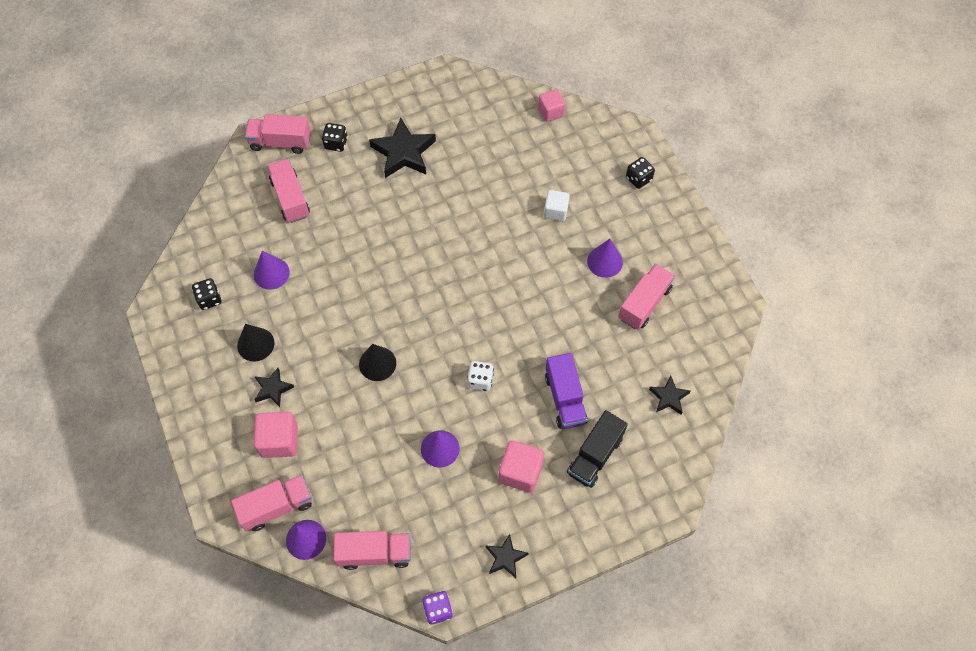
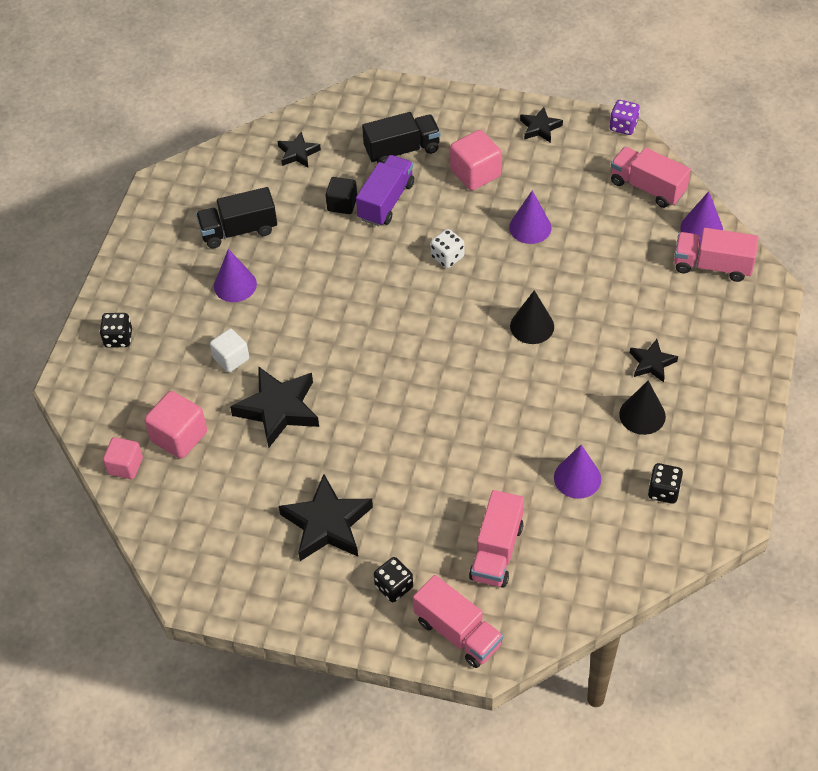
camera: 140 degrees left, 10 degrees down
(279, 440) = (675, 315): pink cube -> pink cube (179, 436)
(495, 199) = (278, 409): none -> black star
(594, 374) = (342, 204): none -> black cube
(644, 303) = (239, 230): pink truck -> black truck

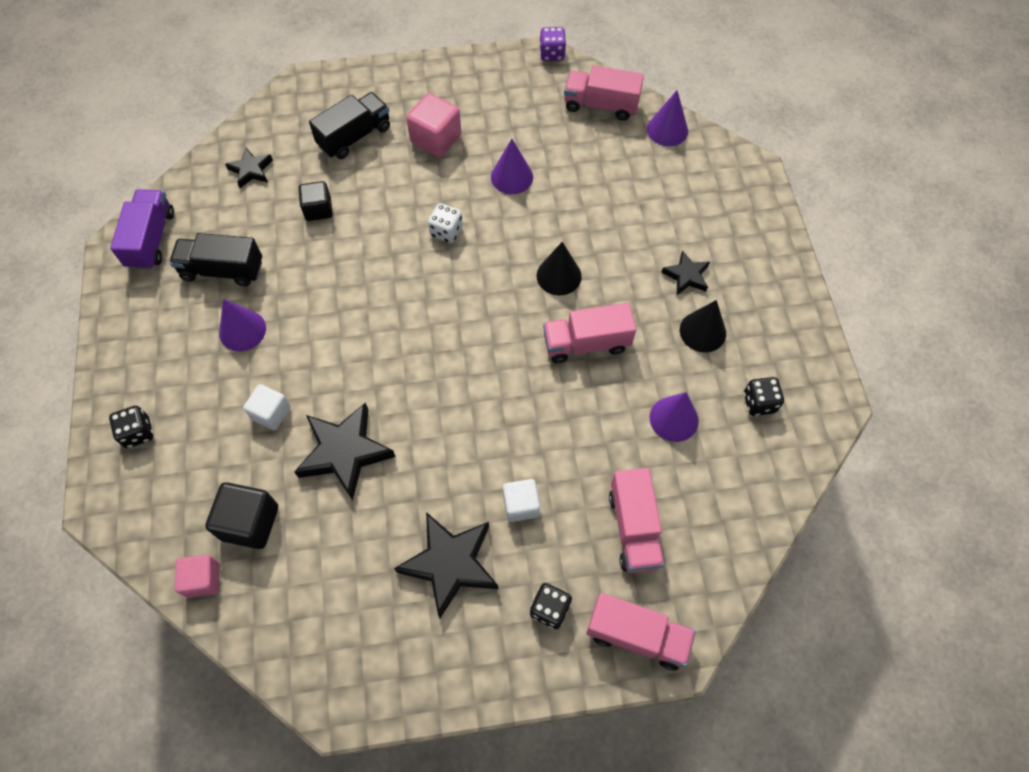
camera: 25 degrees left, 10 degrees up
(179, 436) = (250, 522): pink cube -> black cube
(239, 230) = (222, 270): black truck -> black truck turned 45 degrees clockwise
(386, 201) = (361, 193): purple truck -> purple truck (151, 239)
(407, 500) = (521, 505): none -> white cube
(540, 128) = (476, 77): black star -> none
(712, 266) = (694, 162): pink truck -> pink truck (586, 343)

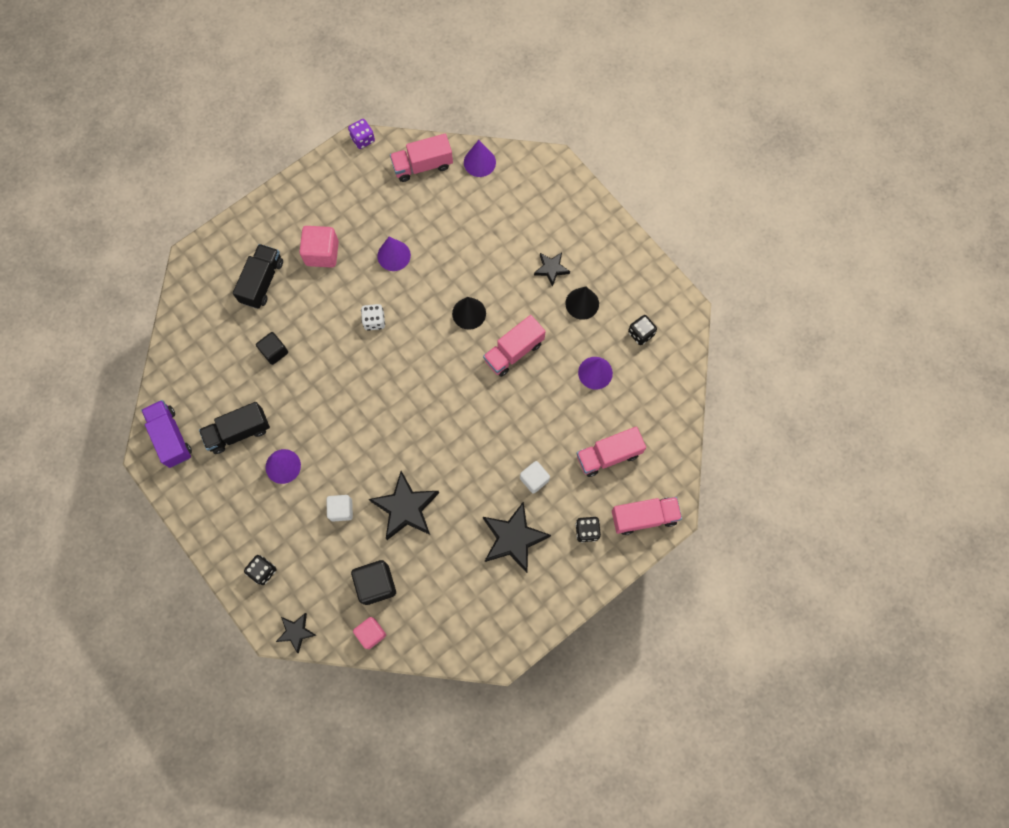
camera: 30 degrees left, 10 degrees up
(251, 170) = (205, 347): black star -> black star (296, 632)
(634, 528) = (608, 455): pink truck -> pink truck turned 105 degrees clockwise

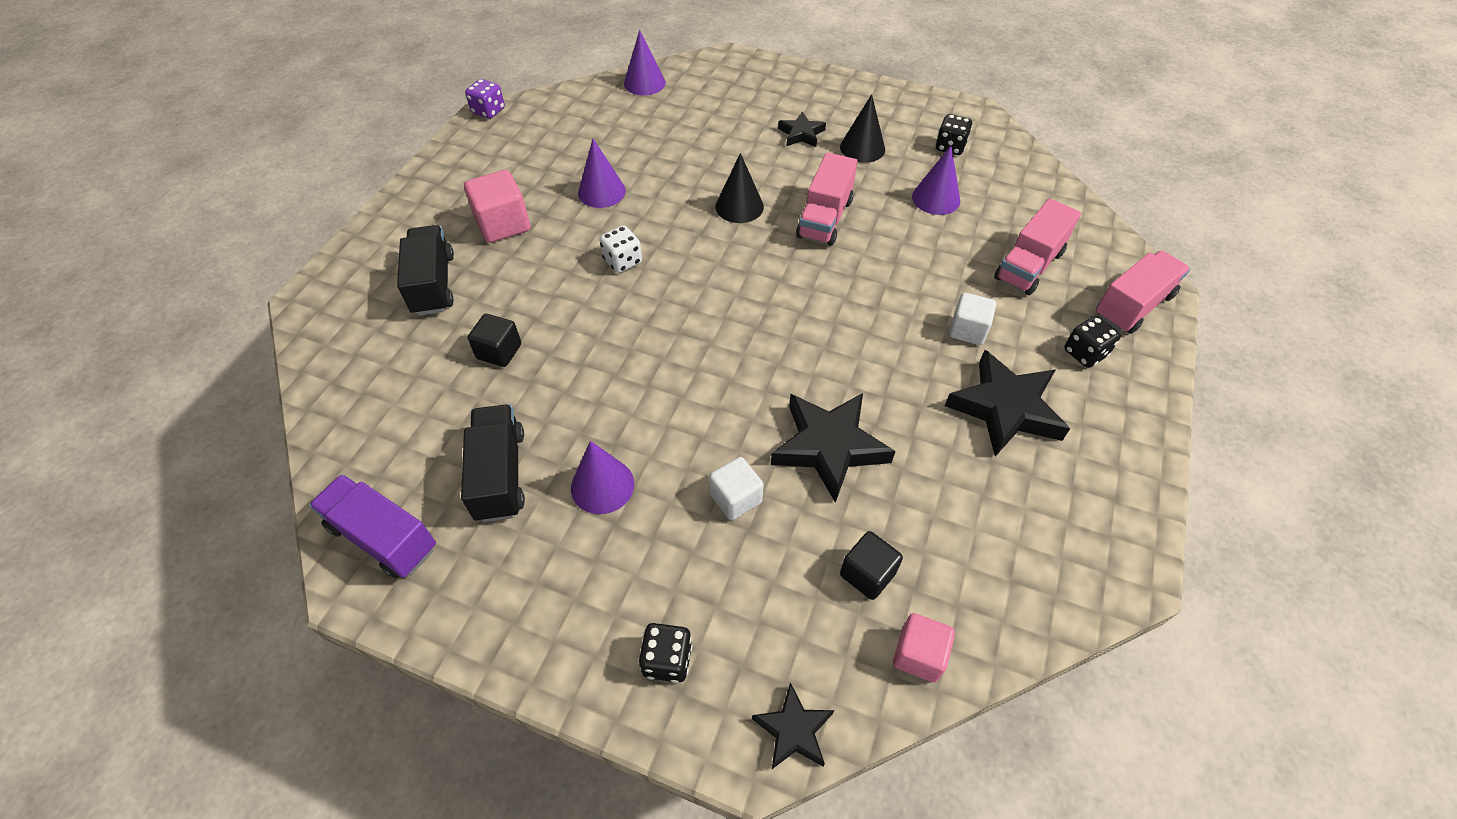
camera: 30 degrees left, 20 degrees down
(238, 432) = (500, 474): black truck -> black truck turned 135 degrees clockwise
(376, 584) = (867, 574): black cube -> black cube, size x0.67
(422, 165) = (579, 107): pink truck -> none

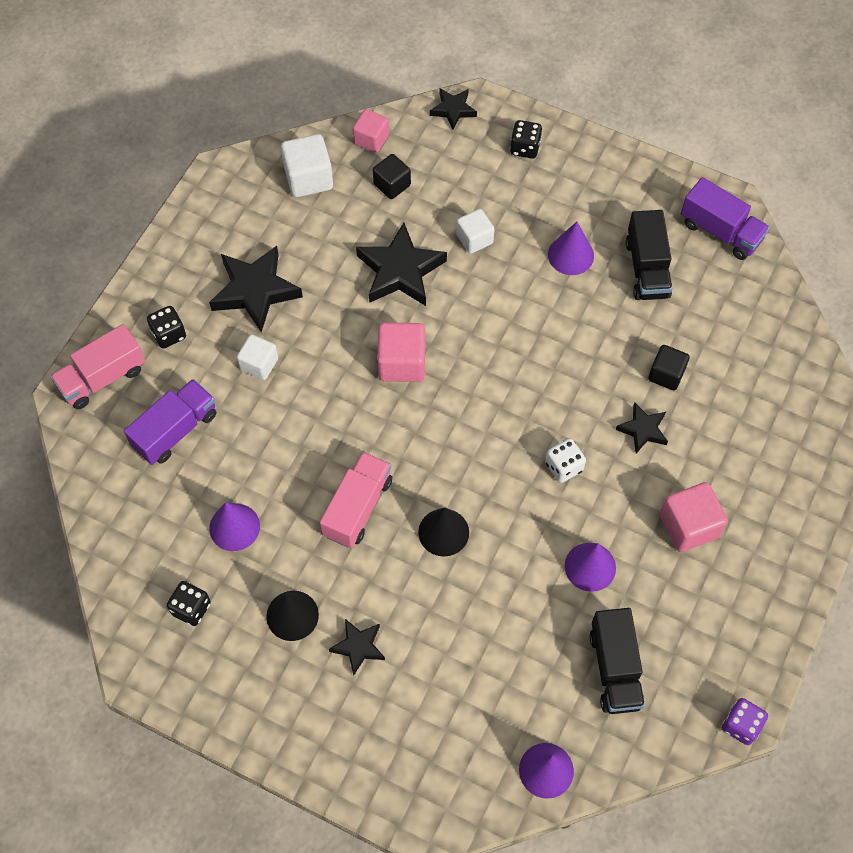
camera: 175 degrees left, 10 degrees up
(433, 284) = (741, 453): black truck -> black truck (615, 669)
(535, 297) = (643, 430): none -> black star
(806, 342) = (402, 363): none -> pink cube
(994, 574) = (308, 178): none -> white cube
(1029, 265) = (175, 430): pink truck -> purple truck

